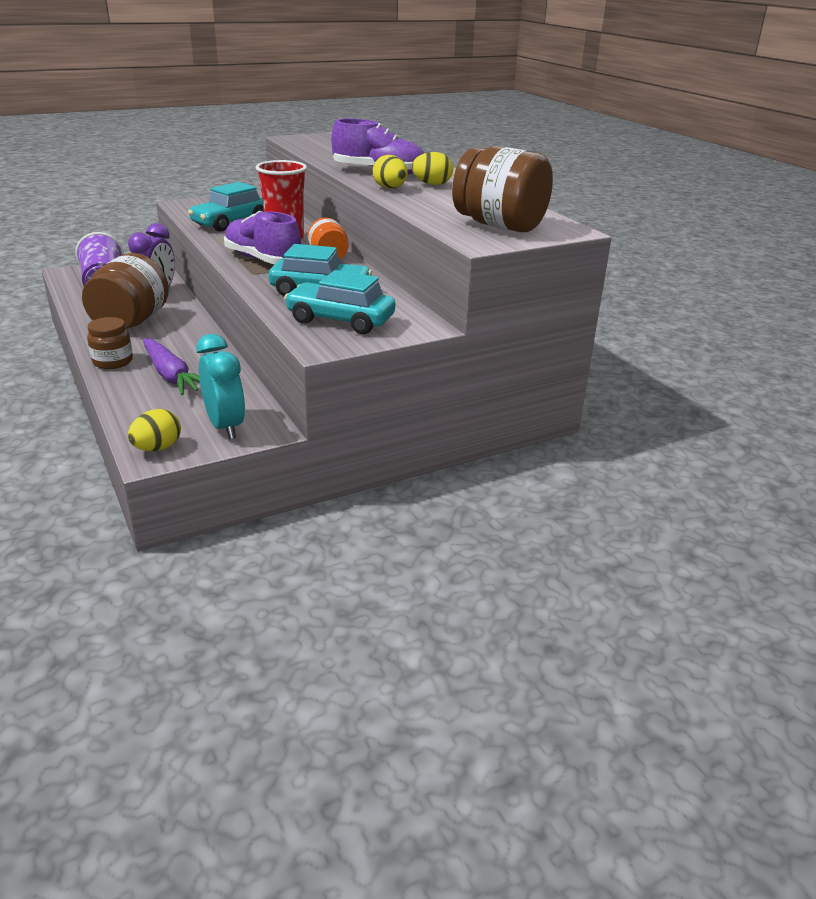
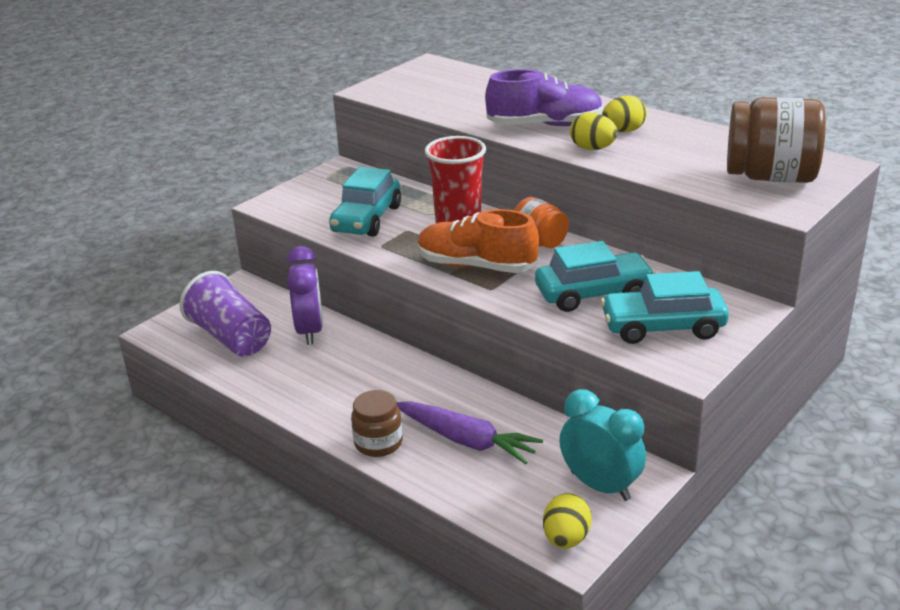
camera: 20 degrees left, 0 degrees up
(131, 322) = (330, 381): brown jar -> none
(262, 260) = (476, 266): purple shoe -> orange shoe

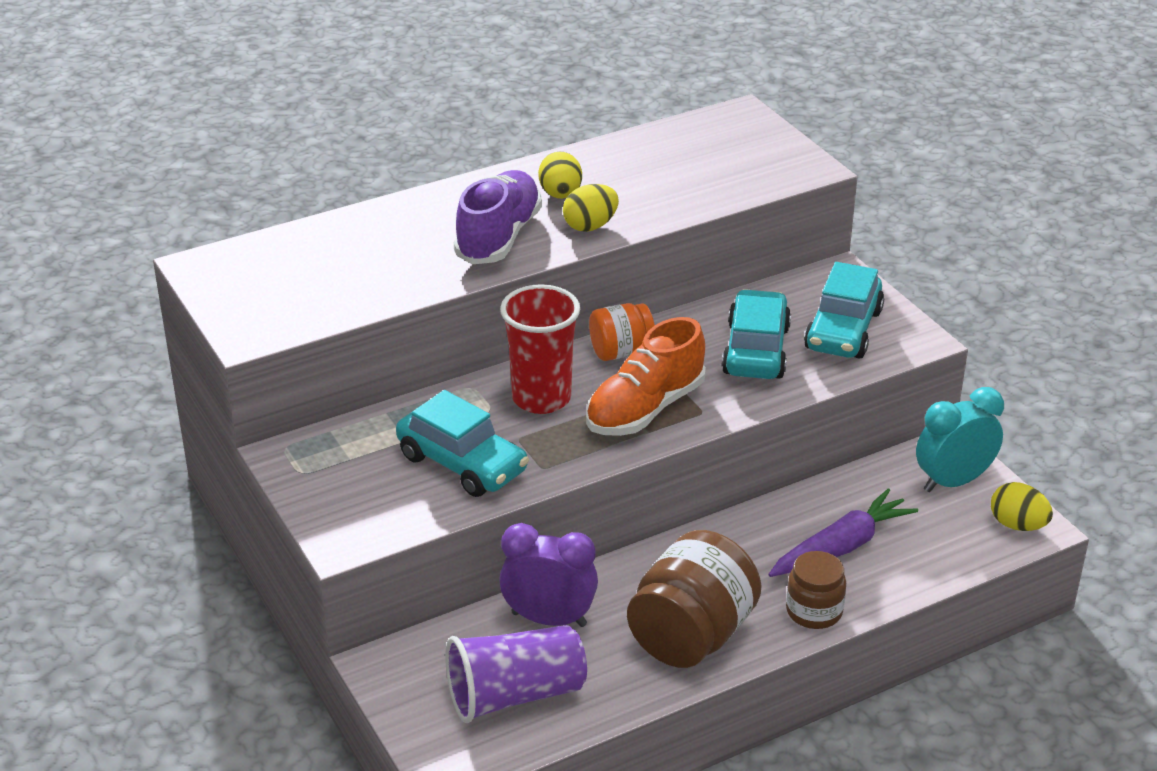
camera: 70 degrees left, 5 degrees up
(770, 177) = (740, 154): brown jar -> brown jar (692, 635)

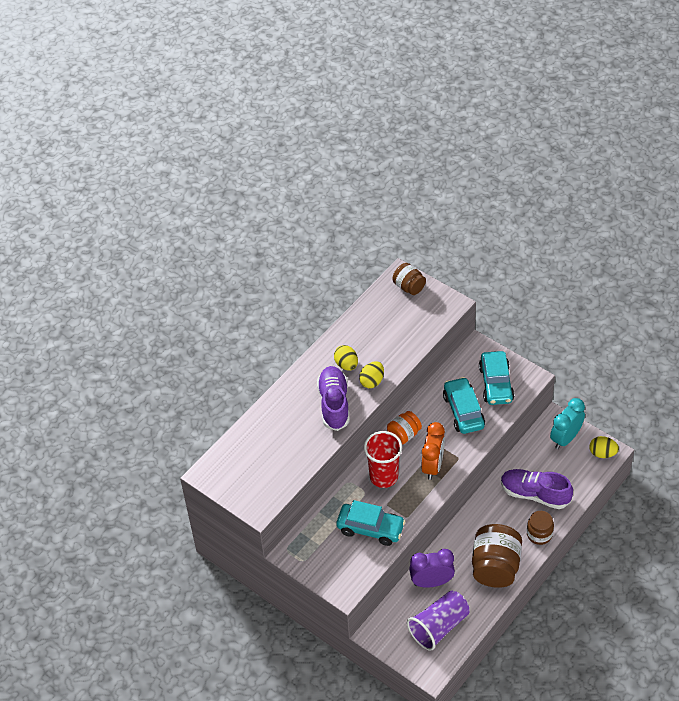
camera: 20 degrees left, 15 degrees up
(645, 409) = (433, 466): orange shoe -> orange clock
(745, 130) = (409, 287): none -> brown jar
(841, 547) = (534, 494): purple carrot -> purple shoe

